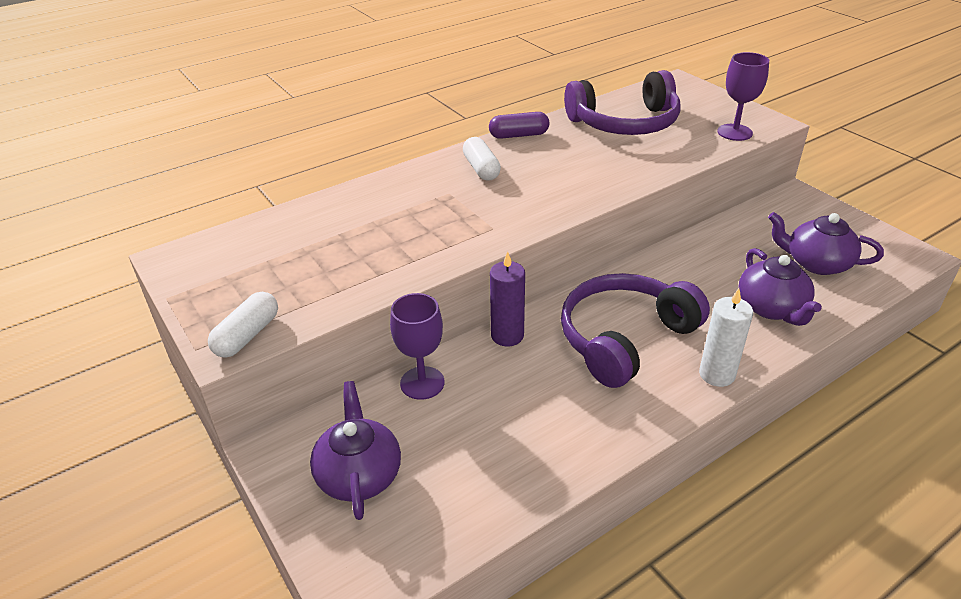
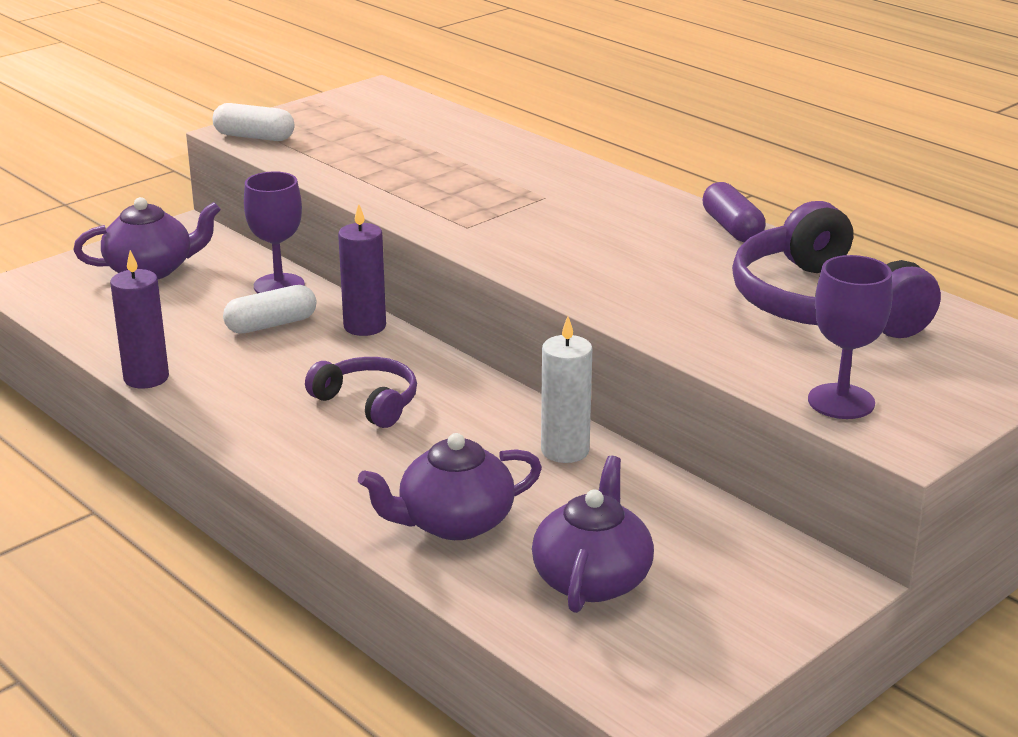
camera: 80 degrees right, 10 degrees down
(481, 169) = (617, 210): white capsule -> white capsule (271, 325)
(579, 469) = (146, 378): none -> purple candle
(624, 338) = (368, 402): purple headphones -> purple headphones, size x0.55
(717, 374) = (300, 468): white candle -> white candle (565, 450)

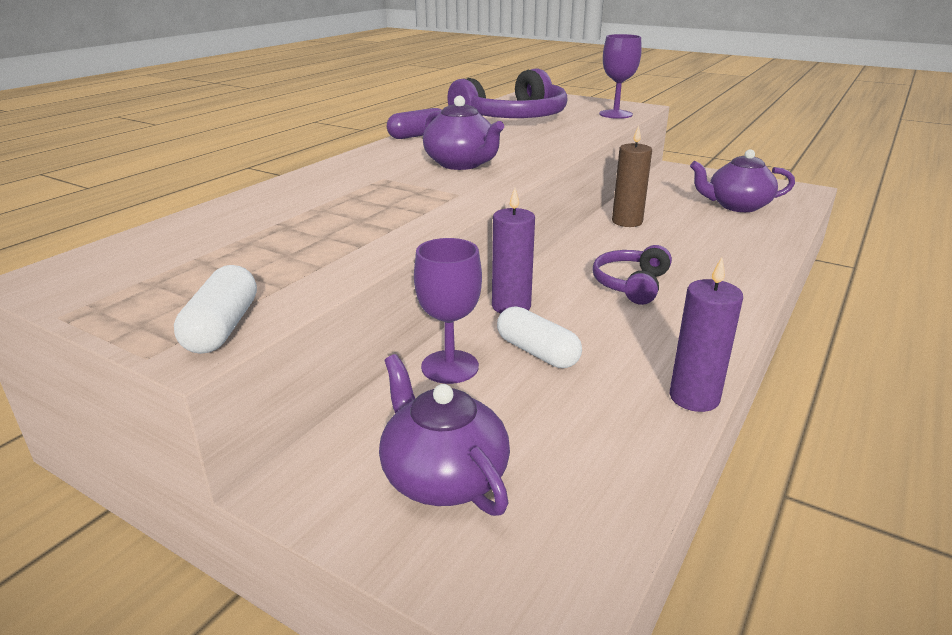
camera: 105 degrees left, 0 degrees up
(454, 523) = (735, 239): purple teapot -> purple teapot (461, 164)
(565, 450) = (627, 222): white candle -> brown candle

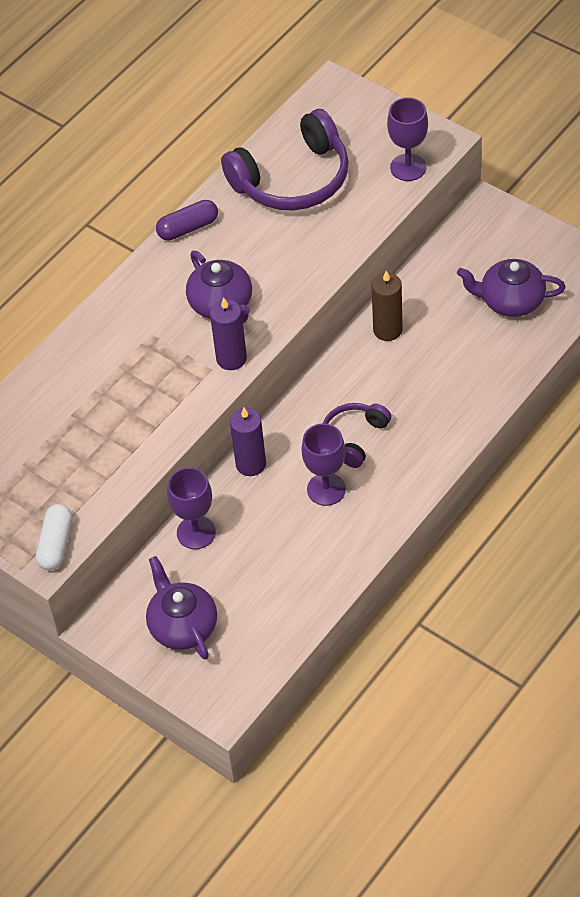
camera: 10 degrees right, 25 degrees up
(537, 352) = (259, 520): white capsule -> none
(617, 323) = (326, 489): none -> purple goblet
(694, 397) = (350, 570): purple candle -> purple candle (231, 358)

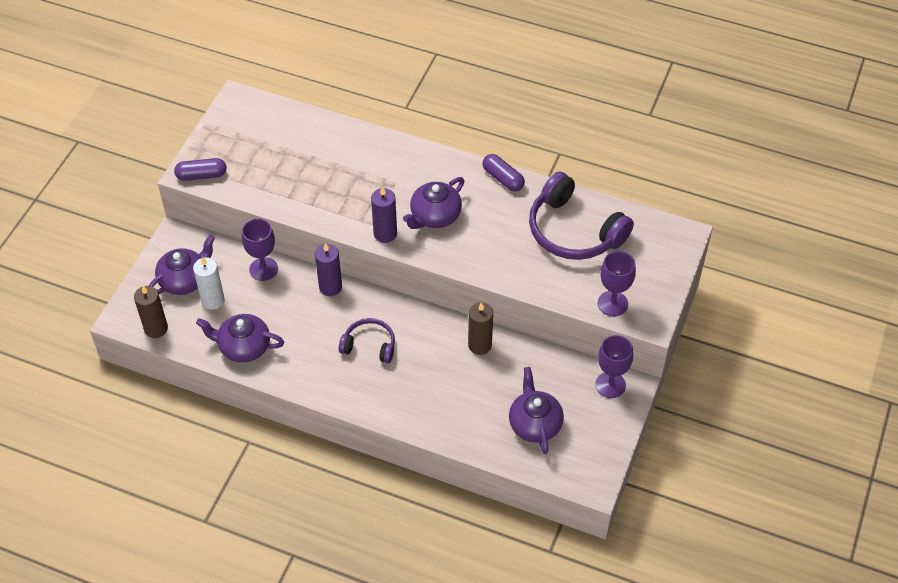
camera: 70 degrees right, 0 degrees up
(56, 544) = (201, 175): white capsule -> purple capsule
(228, 596) = (213, 300): none -> white candle
(252, 668) = (156, 328): none -> brown candle
(314, 571) = (243, 347): none -> purple teapot
(326, 489) = (318, 338): purple goblet -> purple goblet (610, 385)

